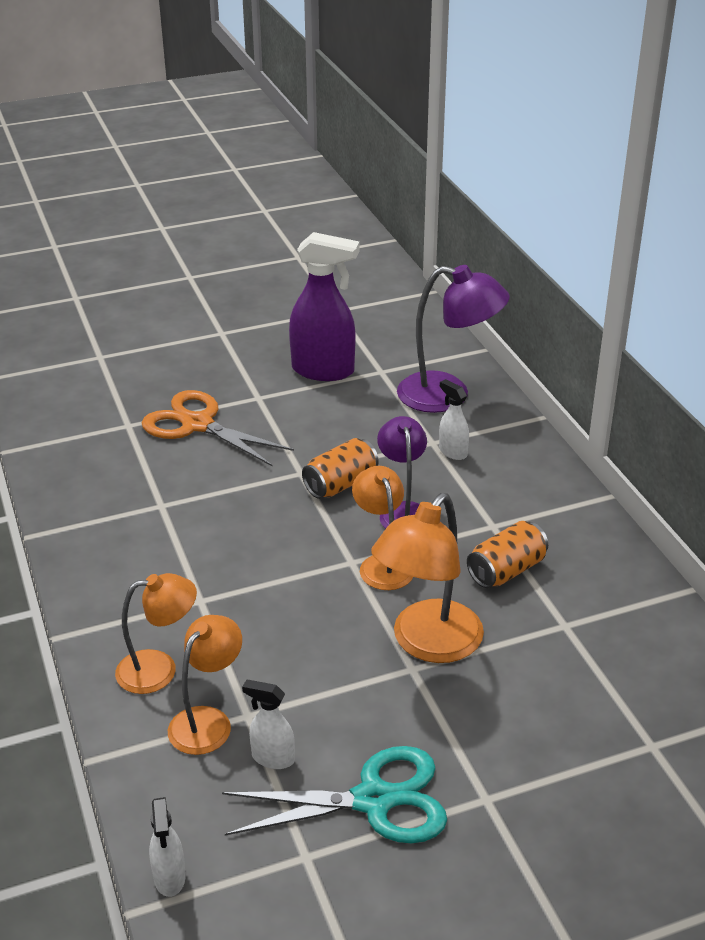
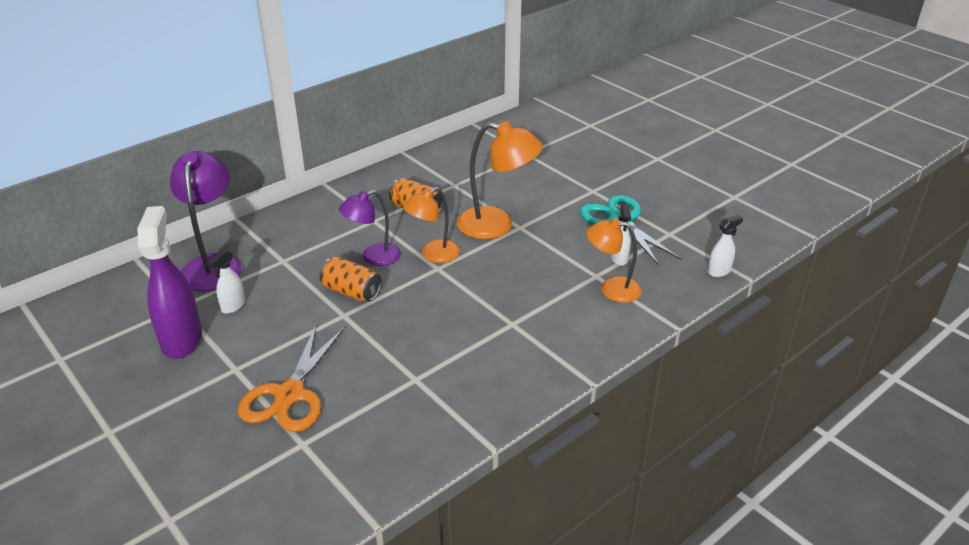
camera: 110 degrees left, 0 degrees up
(159, 669) = (586, 321): orange lamp -> none
(452, 452) = (293, 249): white spray bottle -> white spray bottle (233, 306)

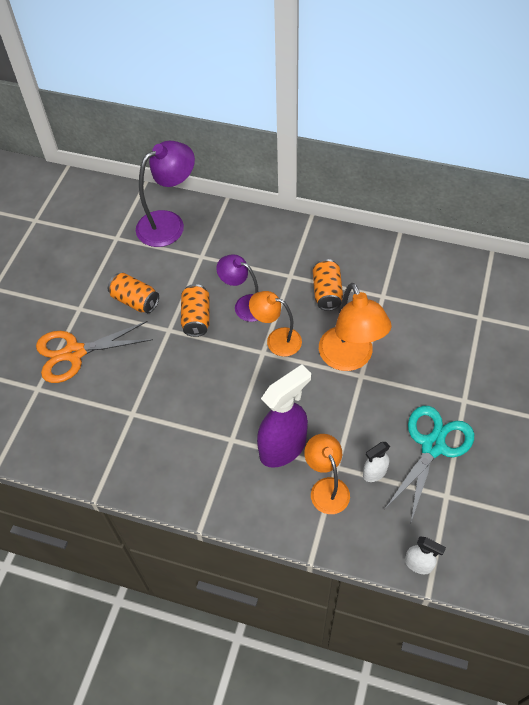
camera: 60 degrees right, 20 degrees up
(182, 340) = (87, 263): purple spray bottle -> purple spray bottle (283, 448)
(233, 306) = (135, 264): white spray bottle -> none
(279, 324) = (135, 301): none -> orange can

